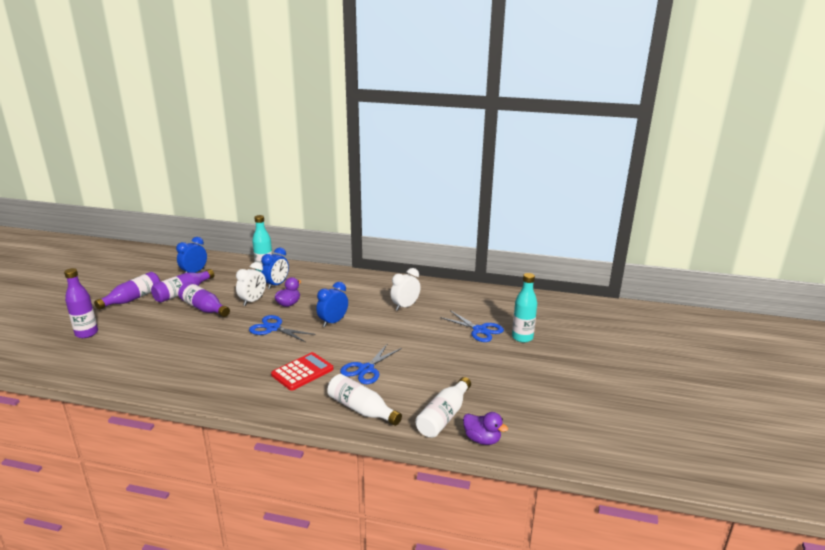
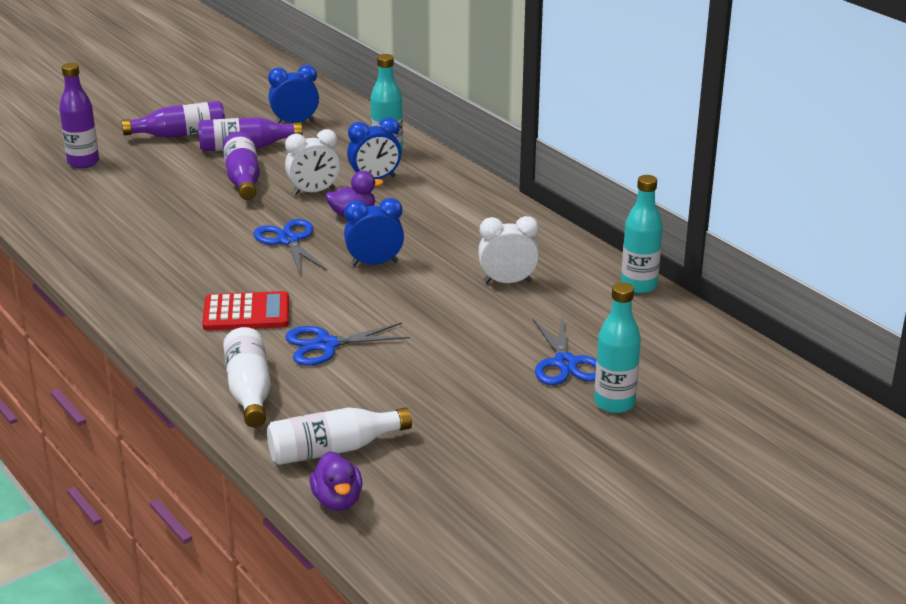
camera: 40 degrees right, 5 degrees up
(459, 287) = (639, 286): none -> turquoise bottle

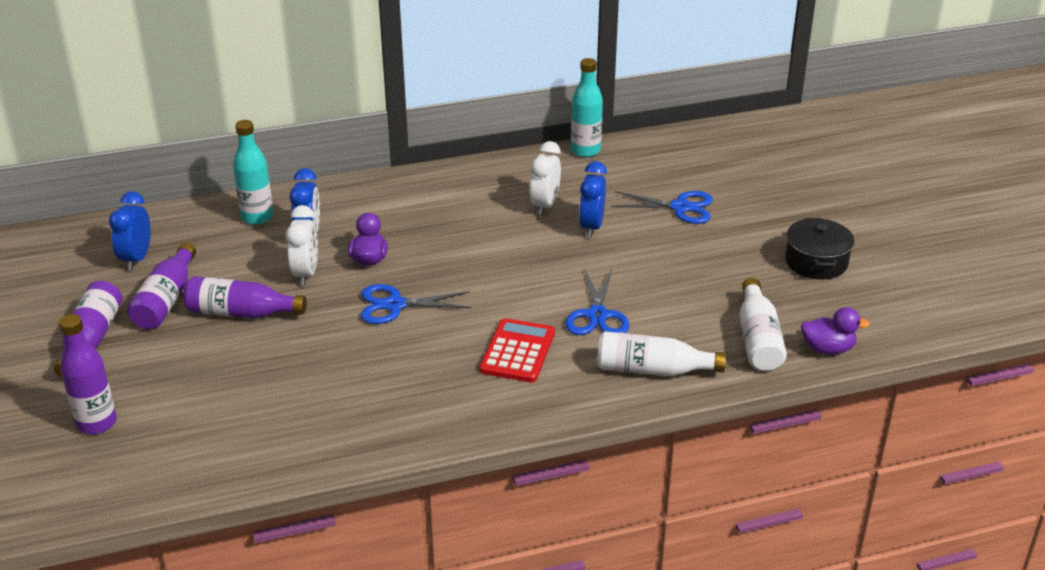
camera: 70 degrees left, 5 degrees up
(374, 263) = (471, 264): blue clock -> blue clock (591, 227)
(512, 473) = (816, 262): none -> black pot
(614, 403) = (742, 200): turquoise bottle -> none

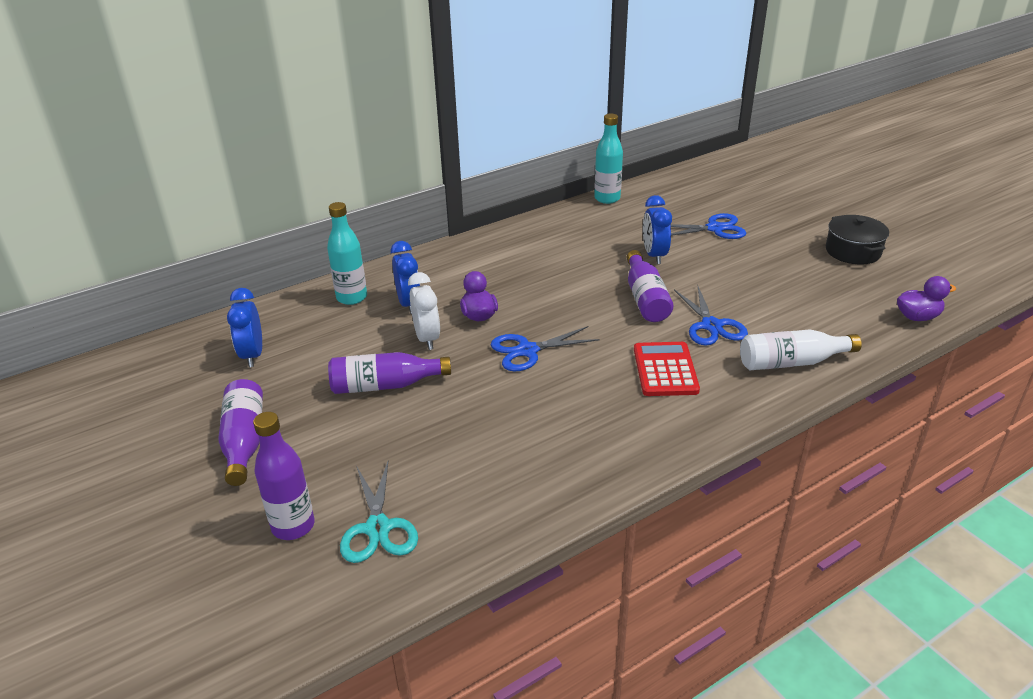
camera: 15 degrees left, 0 degrees up
(166, 300) = (303, 388): purple bottle -> purple bottle (645, 298)
(166, 441) = (378, 528): none -> turquoise scissors
(545, 205) = (603, 245): white clock -> none
(758, 339) = (857, 320): white bottle -> none

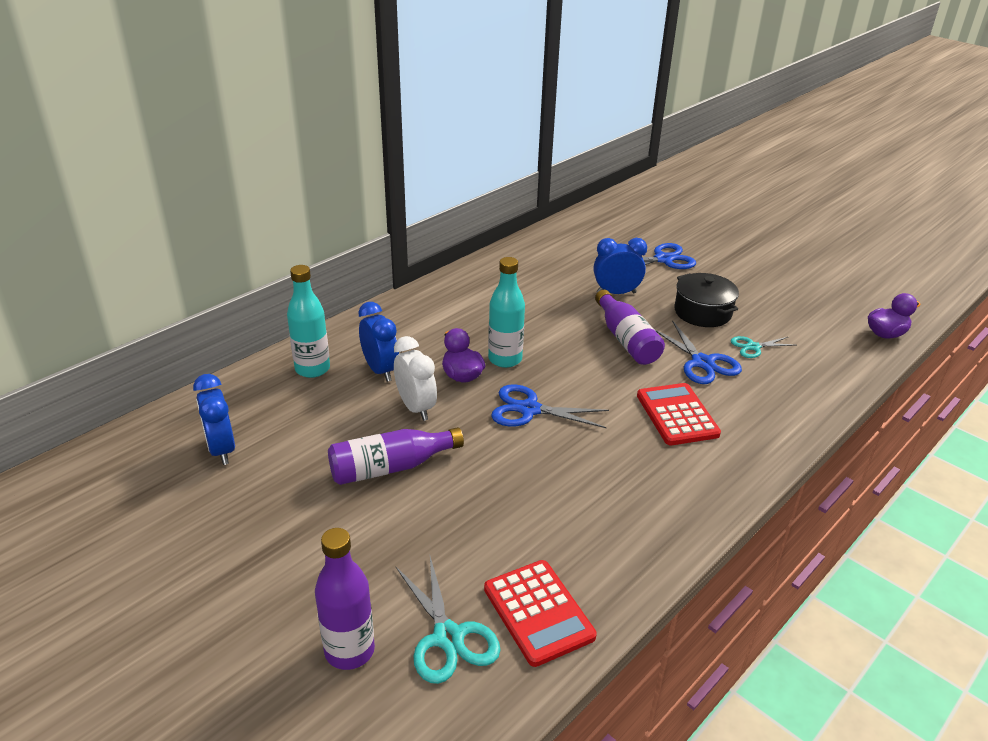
camera: 15 degrees left, 0 degrees up
(244, 441) = (251, 556): purple bottle -> none
(463, 520) = (538, 612): none -> red calculator
(528, 350) = (529, 409): blue scissors -> blue scissors turned 45 degrees clockwise
(607, 198) = (544, 235): turquoise bottle -> turquoise bottle (505, 359)
(654, 255) = (616, 293): blue clock -> blue clock turned 105 degrees clockwise
(770, 316) = (753, 347): none -> turquoise scissors
(791, 362) = (793, 393): white bottle -> none
(853, 251) = (801, 273): black pot -> black pot (702, 312)

